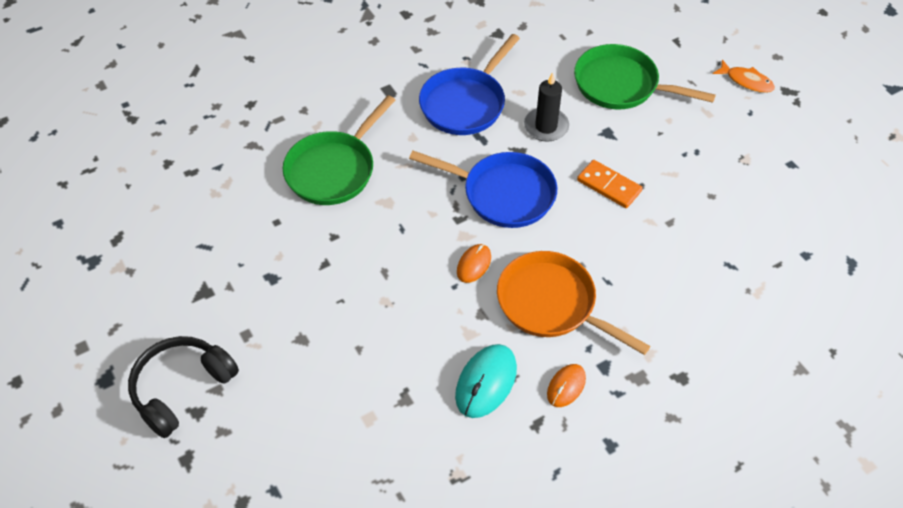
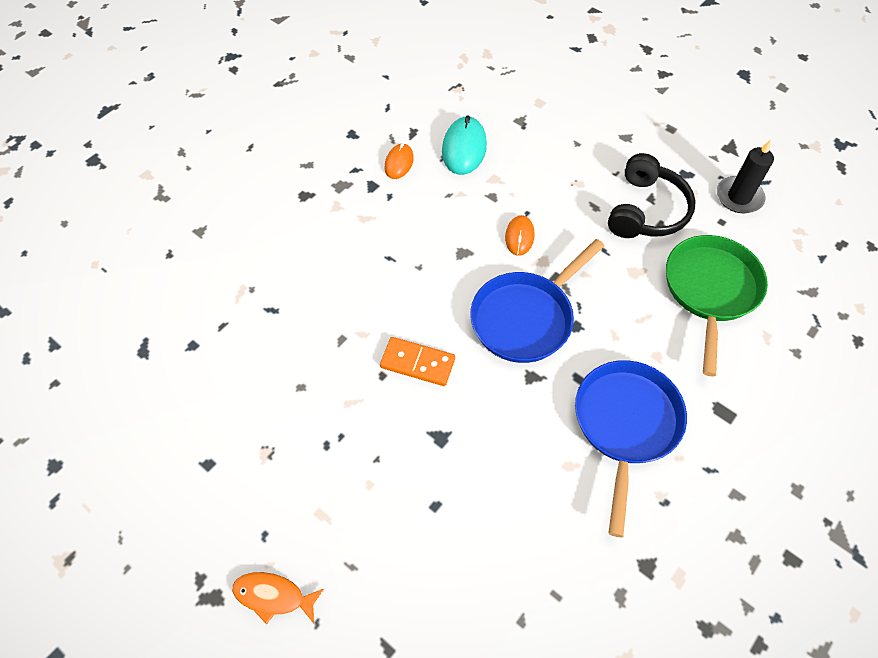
camera: 160 degrees right, 5 degrees up
(182, 388) = (686, 83): black headphones -> black headphones (646, 210)
(503, 194) = (526, 317): blue pan -> blue pan turned 45 degrees counterclockwise
(546, 126) = (516, 422): black candle -> black candle (739, 197)
(552, 304) = (434, 222): orange pan -> none
(621, 85) = (445, 525): green pan -> none

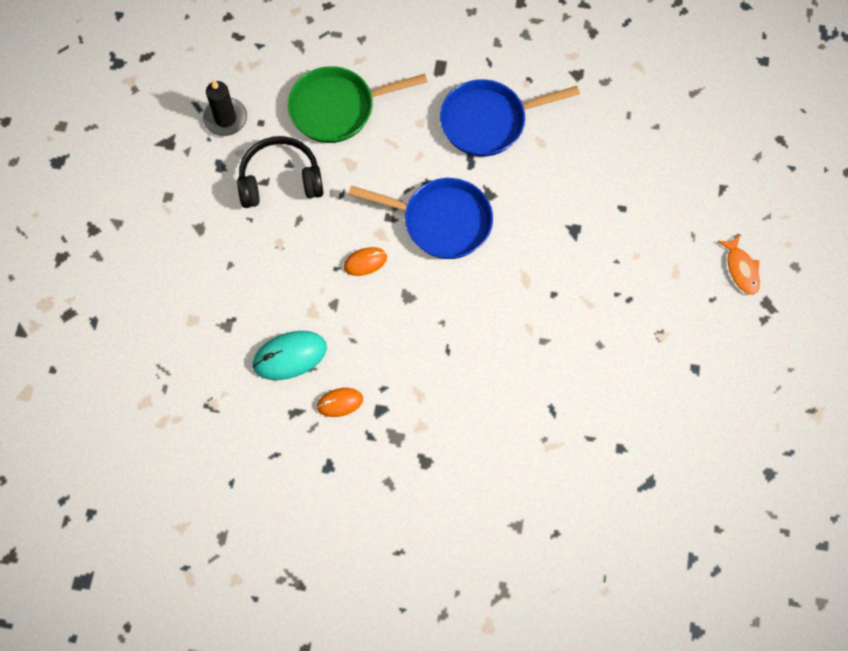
camera: 120 degrees left, 10 degrees up
(417, 363) = (528, 275): orange domino -> none

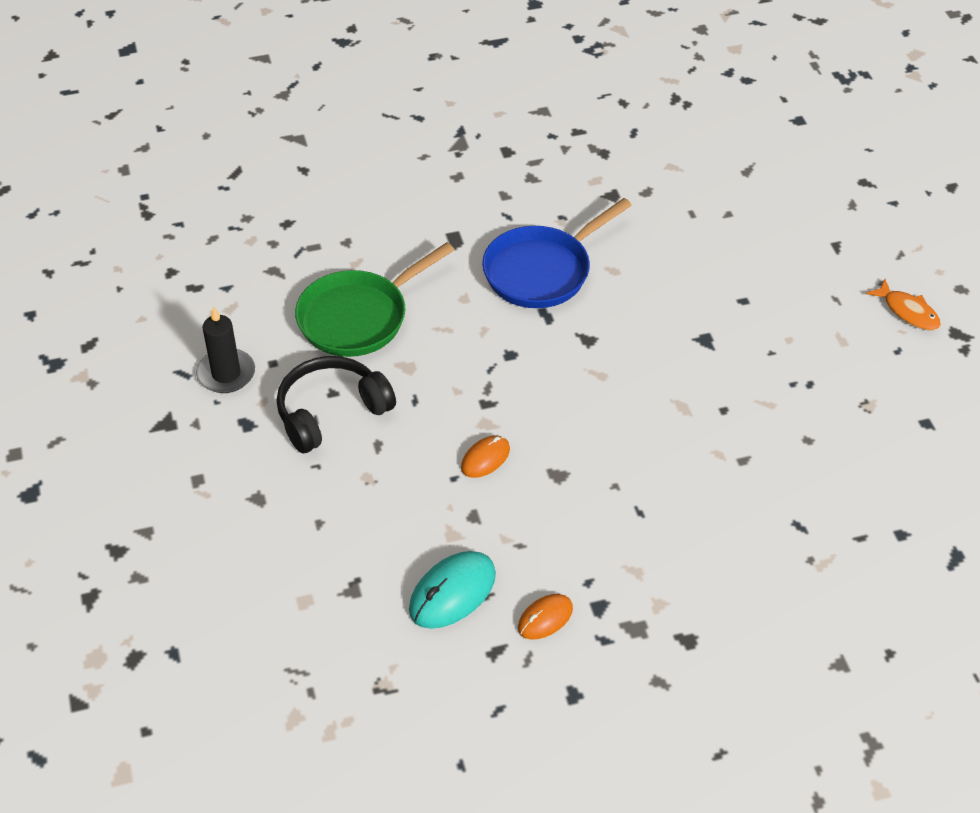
camera: 25 degrees left, 20 degrees down
(441, 221) = (549, 385): blue pan -> none

